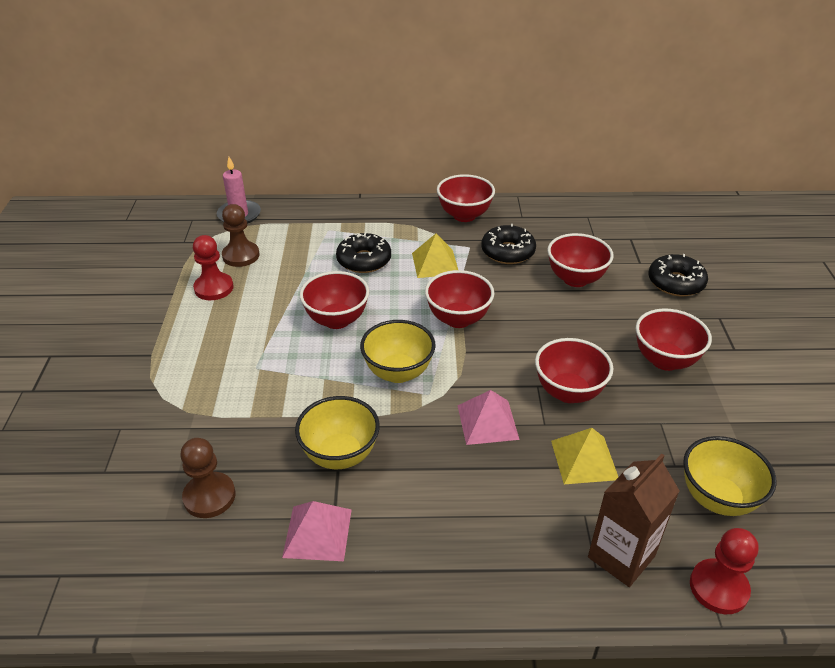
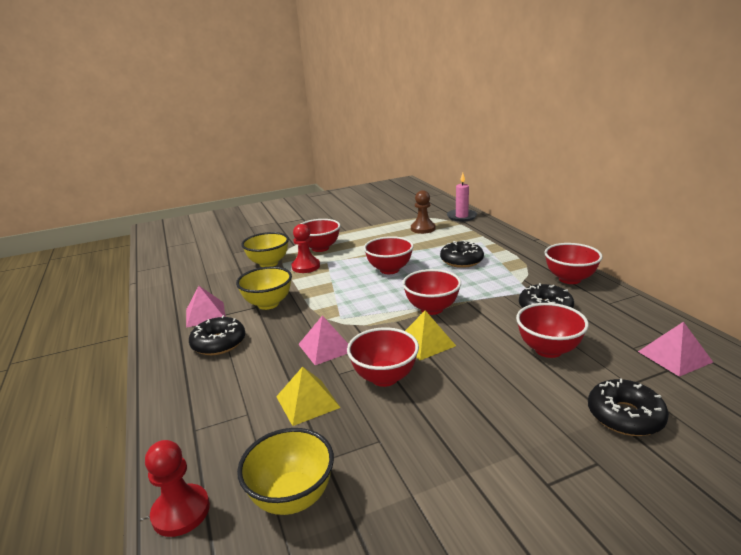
camera: 70 degrees right, 15 degrees down
(209, 496) = (223, 279): brown pawn -> none
(214, 288) = (386, 232): red pawn -> red pawn (306, 266)
(398, 372) = (354, 302): yellow bowl -> yellow bowl (268, 263)
(416, 525) = (219, 343): none -> black donut
(435, 263) = (489, 284): yellow pyramid -> yellow pyramid (425, 342)
(616, 227) = (674, 356): none -> pink pyramid
(621, 556) = (207, 442): brown carton -> none
(665, 360) = (476, 429): red bowl -> red bowl (320, 248)

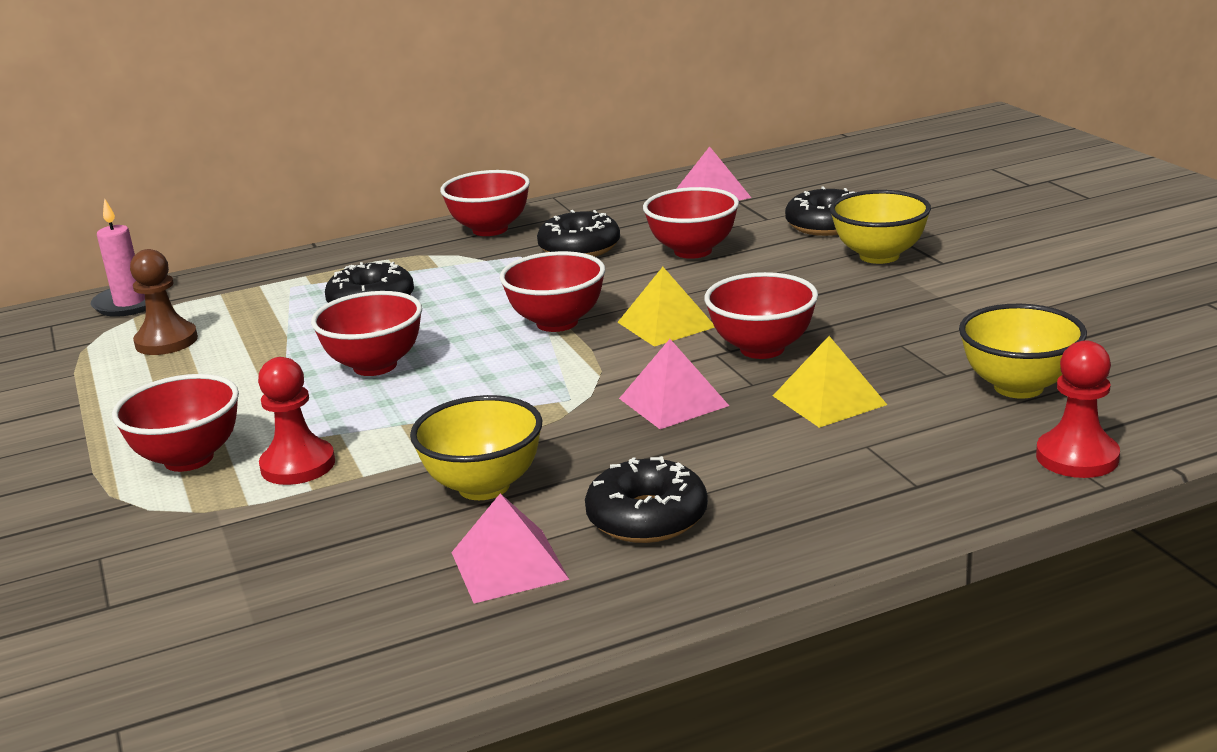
camera: 90 degrees left, 0 degrees up
(268, 263) = (242, 523): yellow bowl -> yellow bowl (879, 256)

